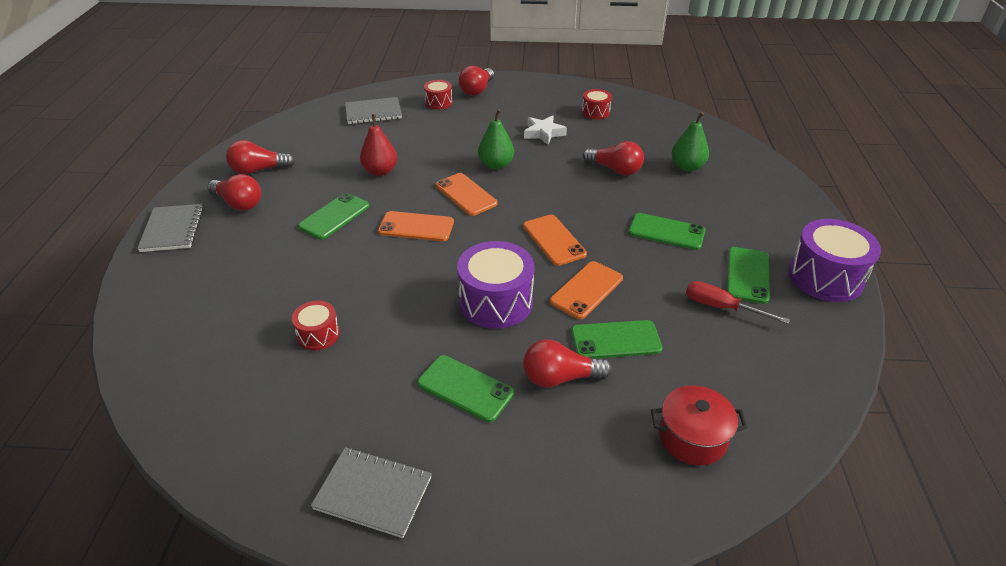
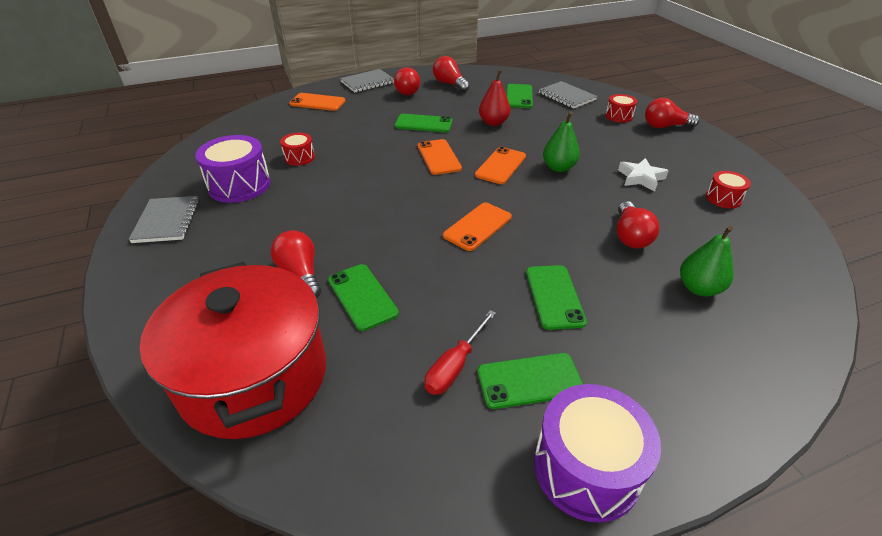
camera: 65 degrees right, 0 degrees up
(465, 388) = (271, 230): green phone -> green phone (519, 96)
(496, 302) = (374, 218): purple drum -> purple drum (239, 185)
(586, 290) = (420, 262): orange phone -> orange phone (317, 102)
(692, 437) = (254, 376): red pot -> red pot, size x2.12
(721, 307) = (455, 366): red screwdriver -> red screwdriver turned 150 degrees counterclockwise

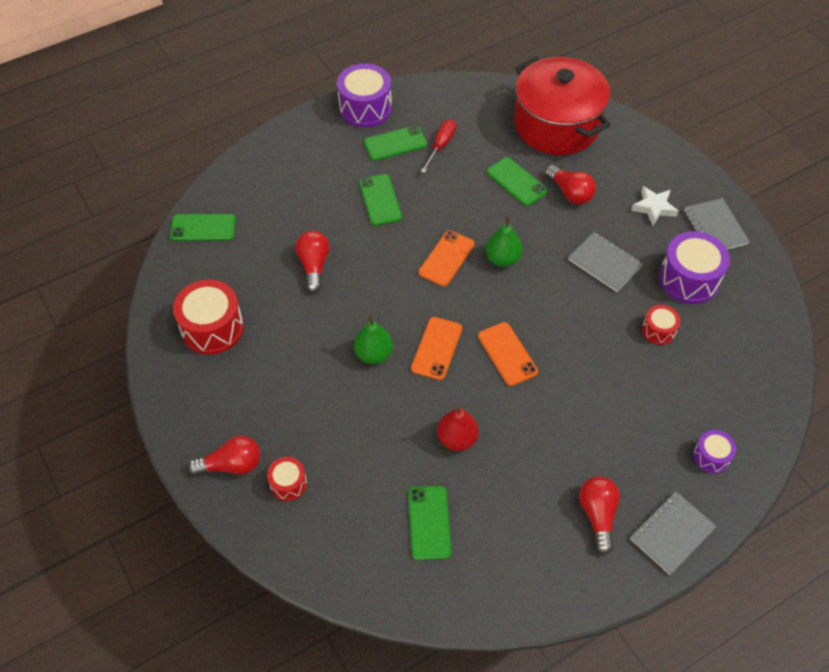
camera: 170 degrees right, 15 degrees up
(317, 102) = (711, 457): orange phone -> purple drum
(423, 124) = (546, 422): green phone -> green phone (203, 228)
(450, 84) = (542, 549): red light bulb -> none
(566, 96) = (357, 534): grey notebook -> grey notebook (604, 263)
(641, 178) = (287, 349): white star -> white star (654, 208)
(698, 288) = (272, 221): green pear -> green pear (502, 259)
(723, 198) = (212, 328): red drum -> red drum, size x1.86

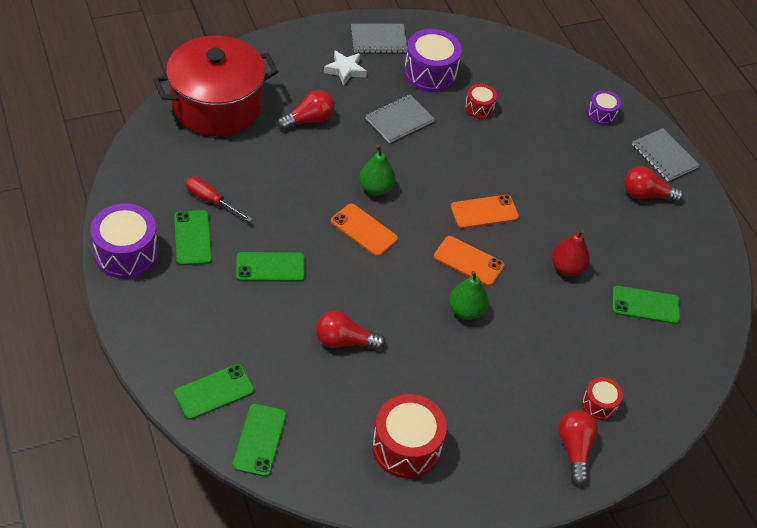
camera: 85 degrees left, 5 degrees down
(516, 182) = (282, 154): green phone -> green phone (214, 392)

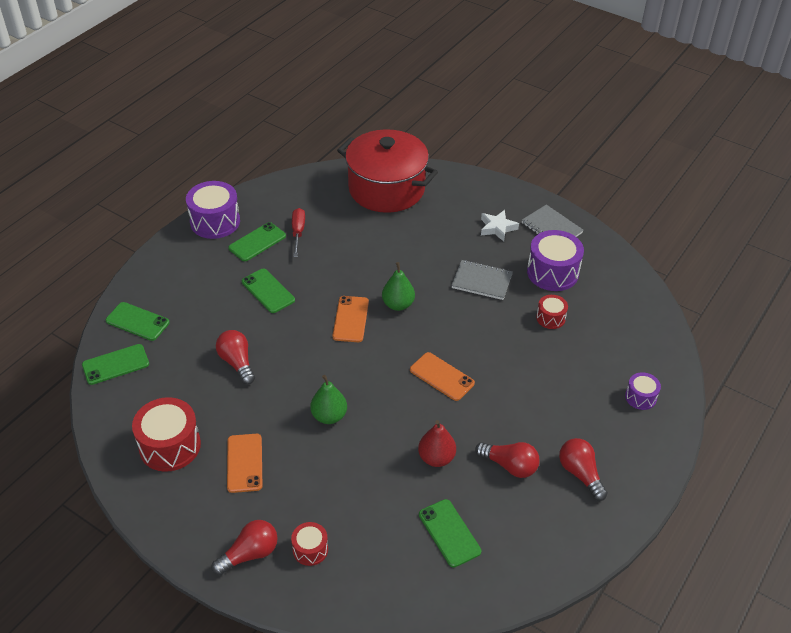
camera: 60 degrees right, 5 degrees down
(309, 120) = (425, 237): red light bulb -> red light bulb (509, 465)
(468, 261) = (380, 393): orange phone -> orange phone (244, 463)
(664, 156) = (643, 465): grey notebook -> none

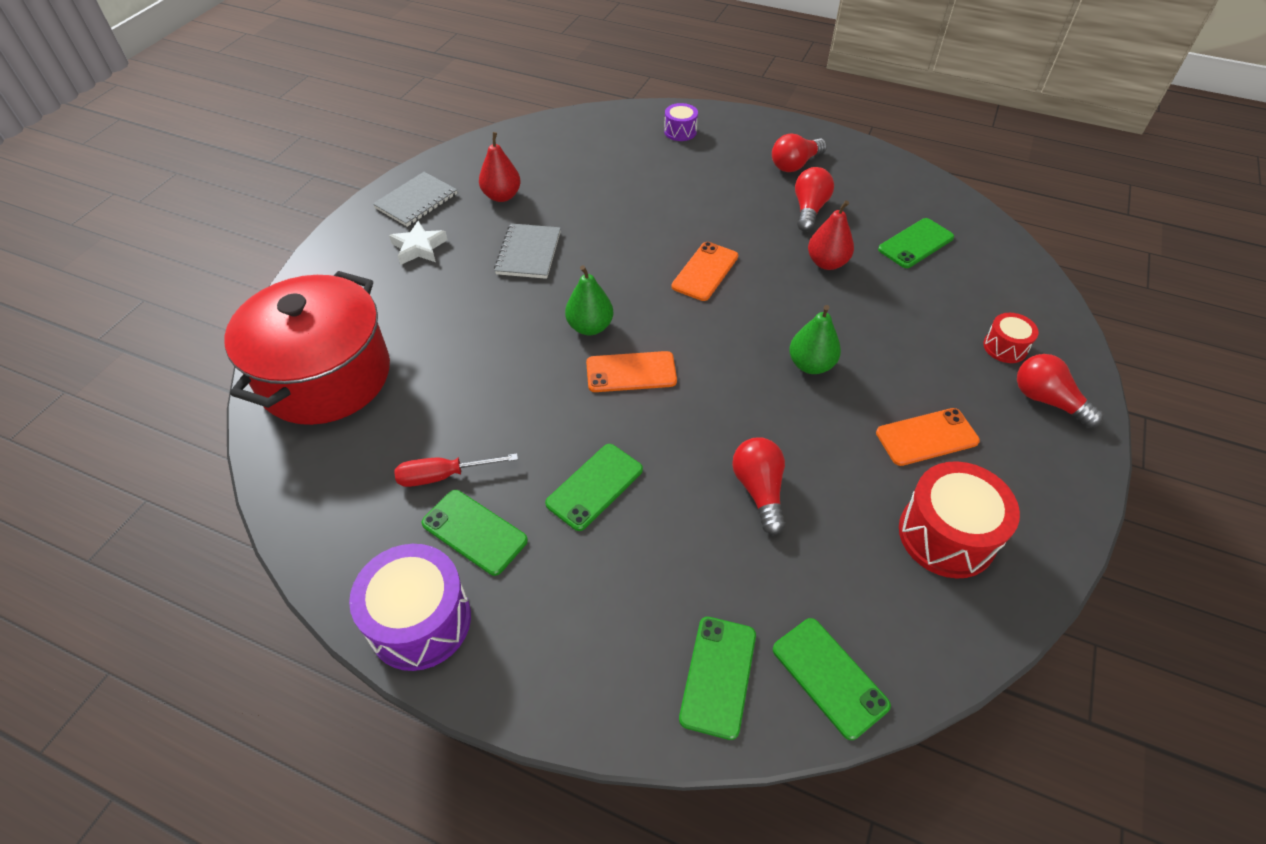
camera: 100 degrees left, 5 degrees up
(237, 363) = (759, 490): red light bulb -> red light bulb turned 120 degrees clockwise
(550, 318) = (582, 194): red drum -> none
(552, 272) = (502, 196): purple drum -> red pear

